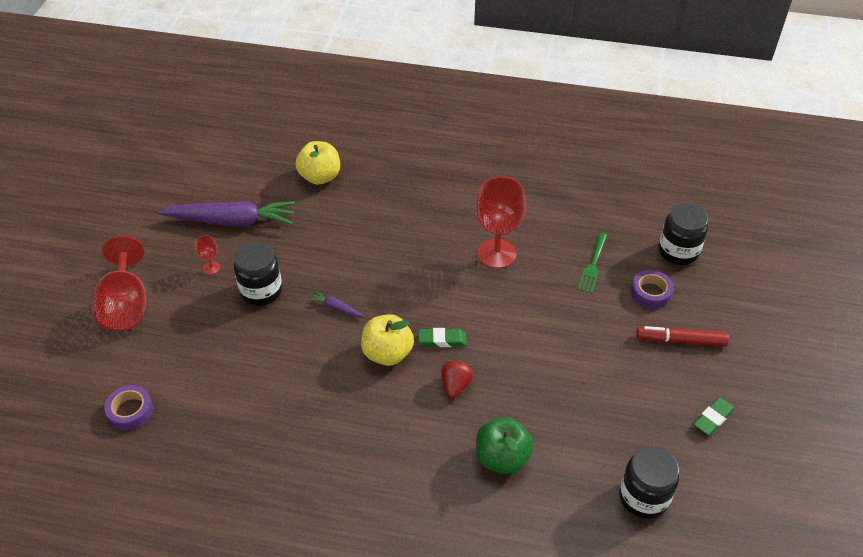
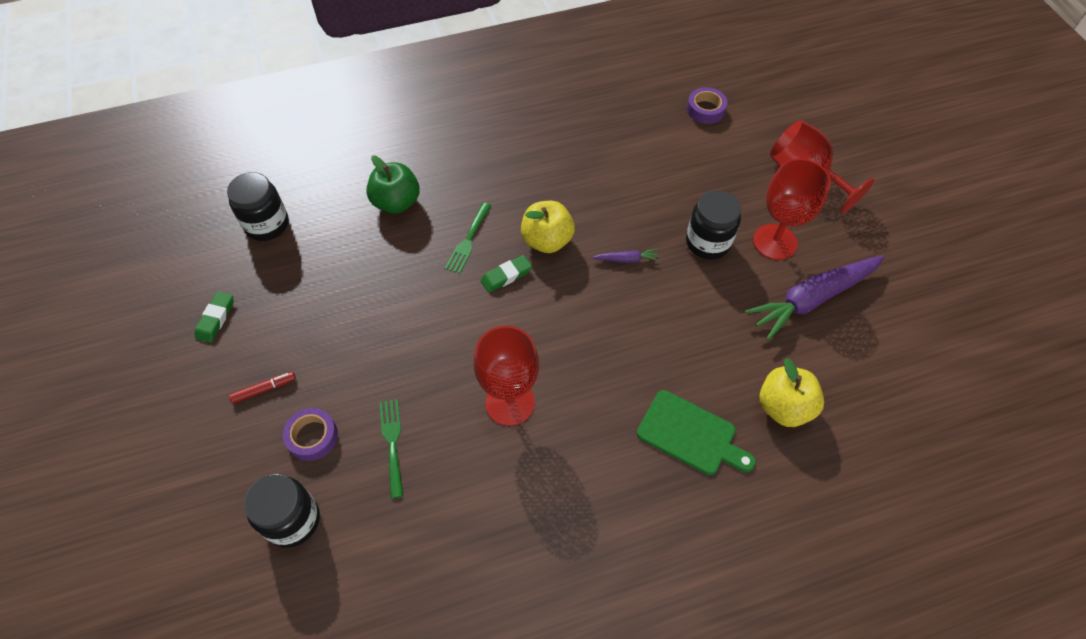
camera: 150 degrees right, 10 degrees up
(211, 268) = (775, 242): red goblet -> red goblet, size x2.28
(391, 188) = (690, 434): none -> green cutting board
(455, 385) = (468, 241): red strawberry -> green fork
(680, 340) = (264, 389): red marker -> red marker, size x0.62

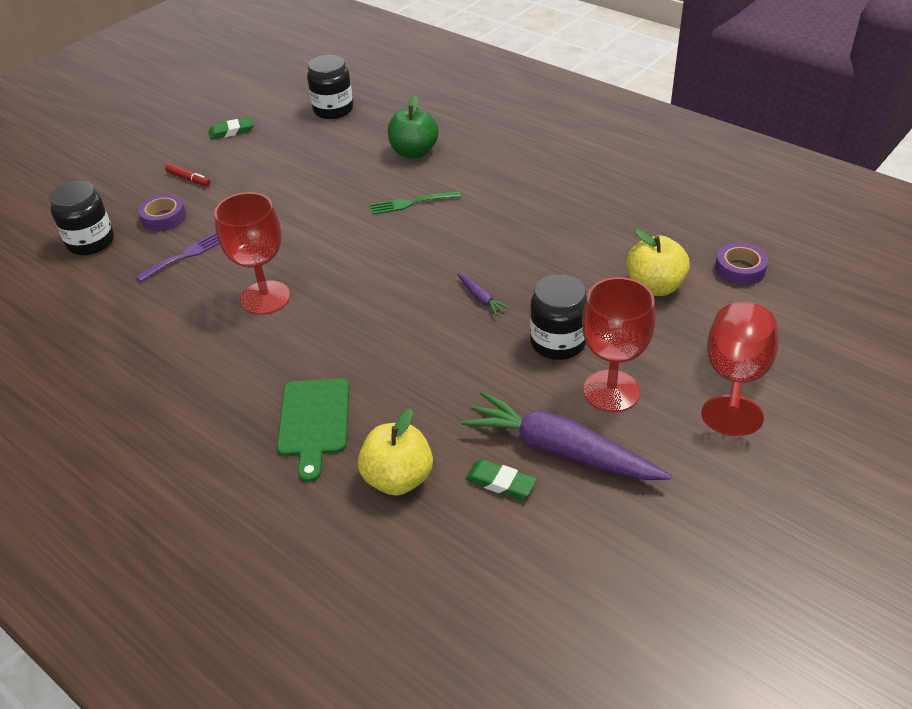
camera: 60 degrees right, 15 degrees down
(392, 442) = (184, 256): green fork -> purple fork
(506, 276) = (393, 239): green eraser -> green eraser (500, 482)
(547, 240) = (454, 243): yellow apple -> yellow apple (654, 287)

